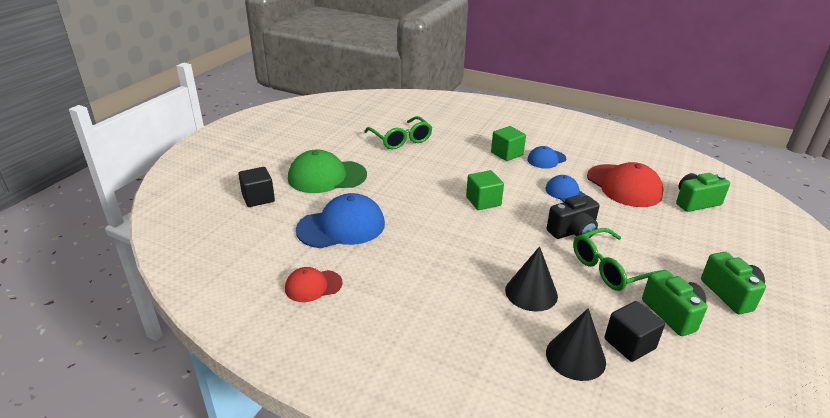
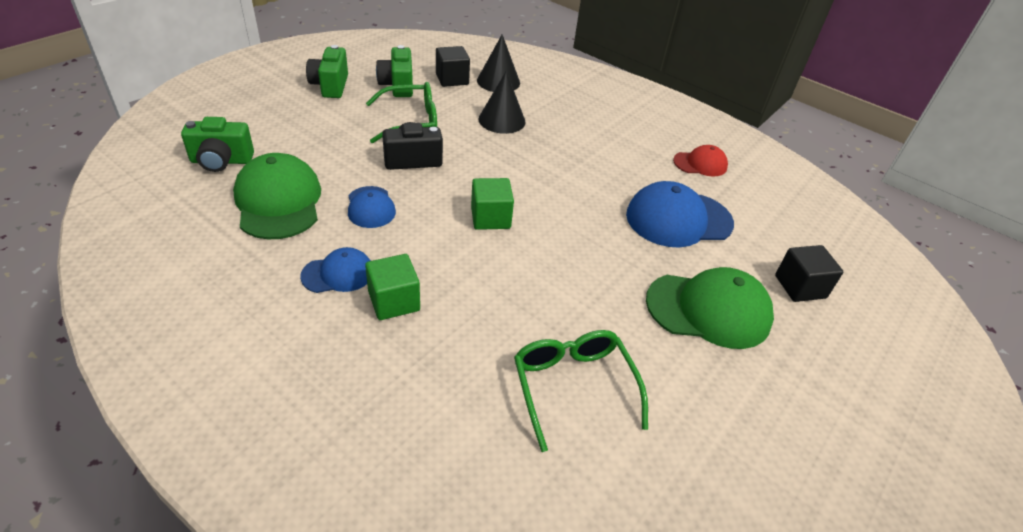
camera: 170 degrees left, 10 degrees up
(624, 186) = (278, 201): red cap -> green cap

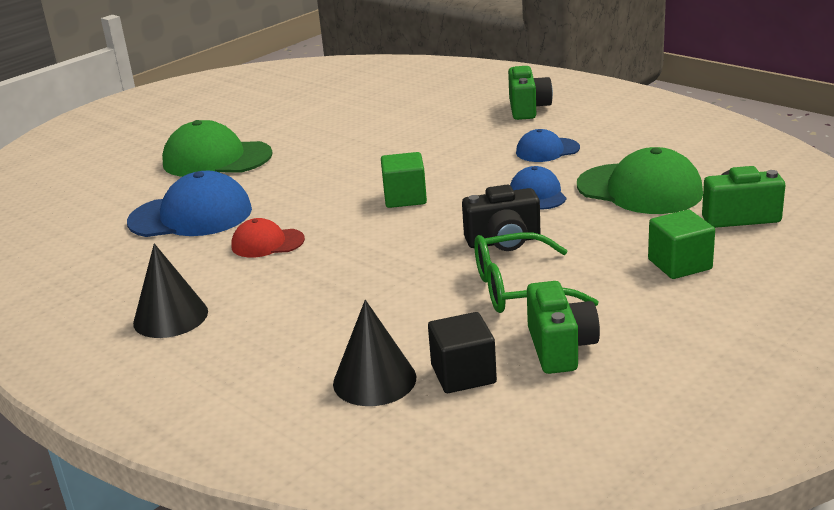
camera: 170 degrees left, 15 degrees down
(278, 201) = (639, 189): green cap -> green cap turned 45 degrees counterclockwise
(330, 86) = (676, 334): green camera -> green camera (528, 109)
(394, 301) = (492, 141): green cube -> green cube (679, 264)
(502, 120) = (378, 306): black cone -> black cone (170, 317)
(573, 386) = (352, 119): green glasses -> none
(700, 164) = (107, 276): red cap -> red cap (267, 243)
(800, 287) = (113, 179): black cube -> none

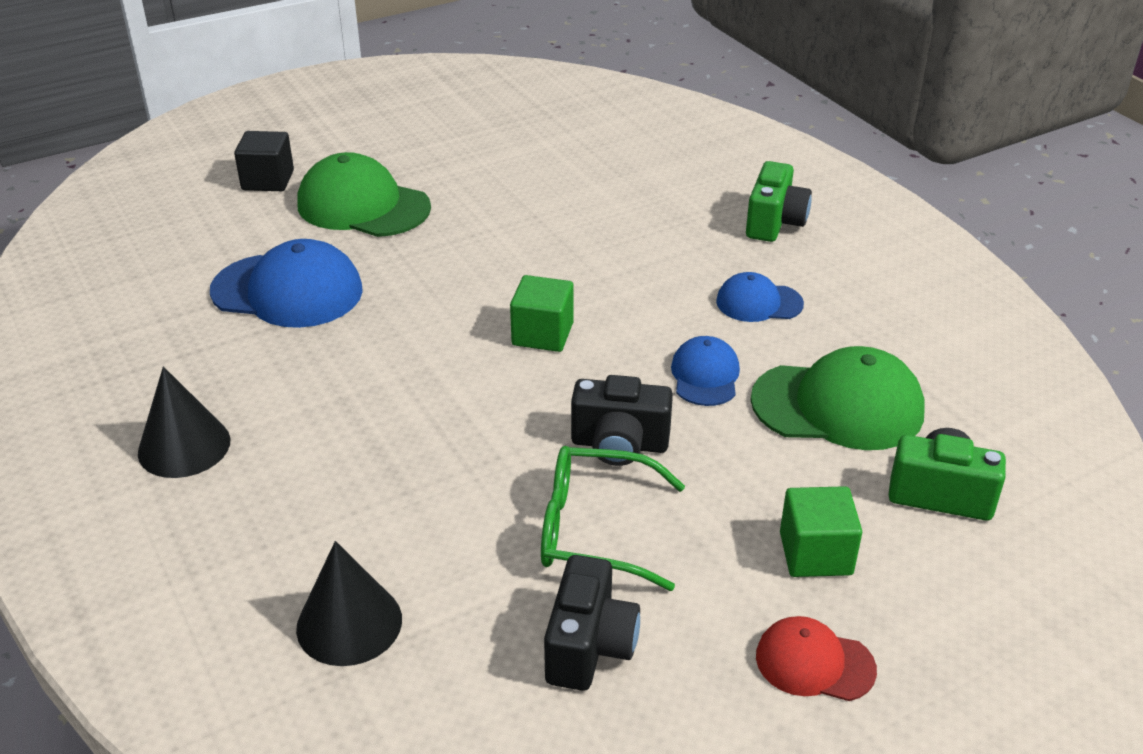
camera: 15 degrees right, 10 degrees up
(267, 243) = (347, 361): red cap -> red cap (814, 663)
(463, 374) = (453, 650): black cube -> black cube (268, 180)
(560, 348) = (589, 646): green camera -> black camera
(639, 189) = (838, 406): green cap -> green cap turned 45 degrees counterclockwise

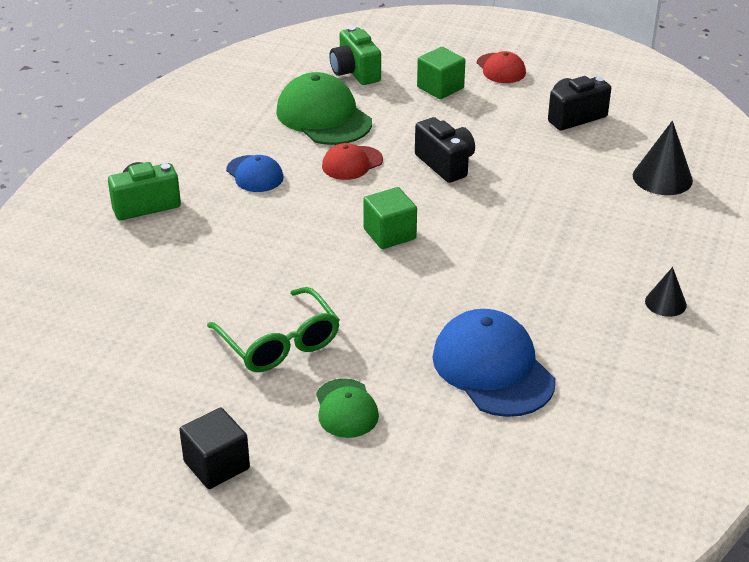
camera: 130 degrees left, 0 degrees up
(184, 446) = (665, 303): black cone -> black cone, size x0.61
(268, 180) = (376, 498): black cube -> black cube (216, 465)
(363, 206) = (346, 409): green cap -> green cap, size x0.56
(593, 530) = (512, 145): green glasses -> green glasses (280, 343)
(705, 376) = (352, 163): blue cap -> red cap

